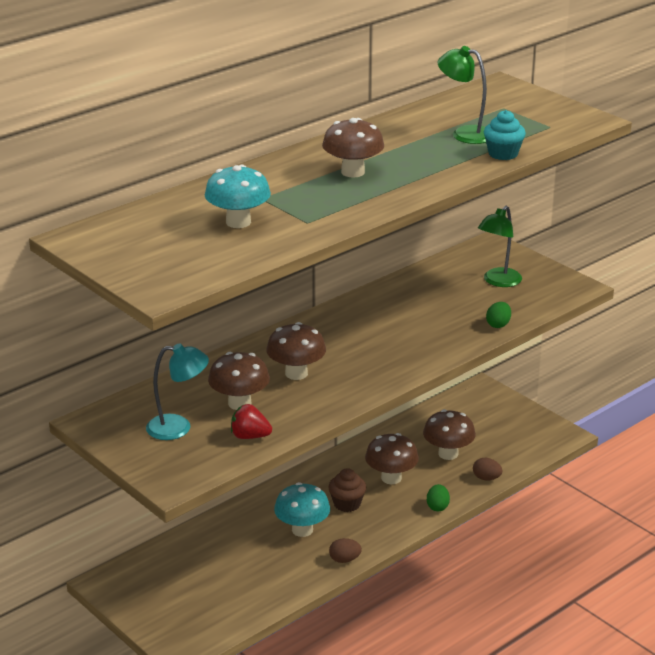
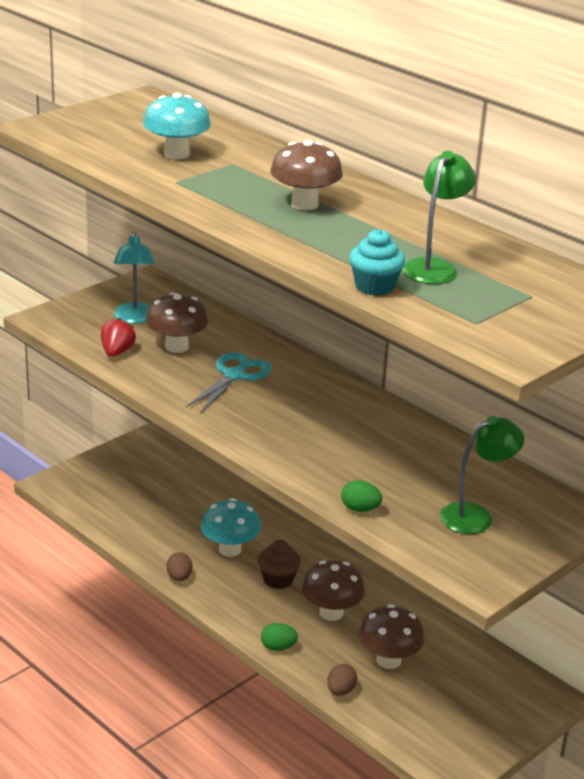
camera: 85 degrees right, 0 degrees up
(296, 373) = (234, 376): brown mushroom -> turquoise scissors
(498, 281) = (476, 516): green lamp -> green lamp turned 120 degrees clockwise

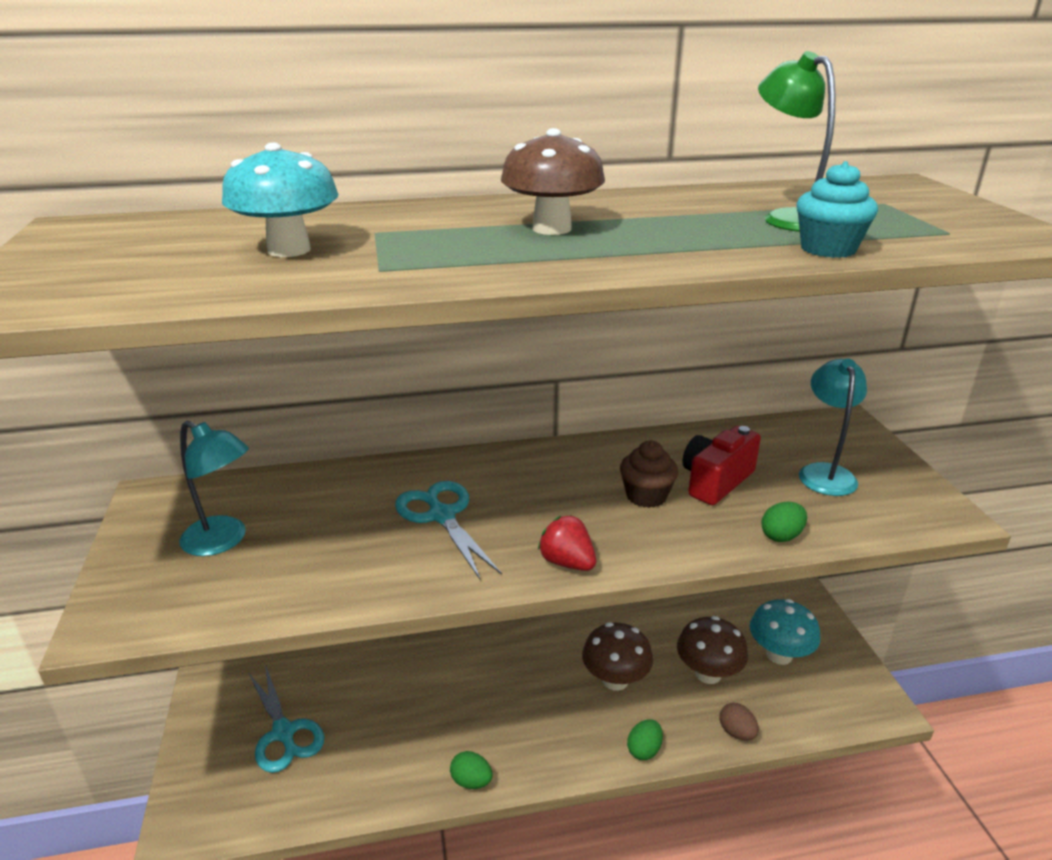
camera: 55 degrees left, 0 degrees up
(117, 352) = (283, 589): red strawberry -> red strawberry (567, 562)
(143, 486) = (284, 732): none -> turquoise scissors
(176, 347) = (330, 533): brown mushroom -> none
(179, 577) = (471, 781): brown egg -> green egg
(230, 549) = (459, 710): turquoise mushroom -> turquoise mushroom (779, 654)
(278, 580) = (537, 695): brown cupcake -> brown cupcake (646, 496)
(401, 468) = (716, 481): none -> red camera
(476, 516) = (825, 473): green lamp -> turquoise lamp

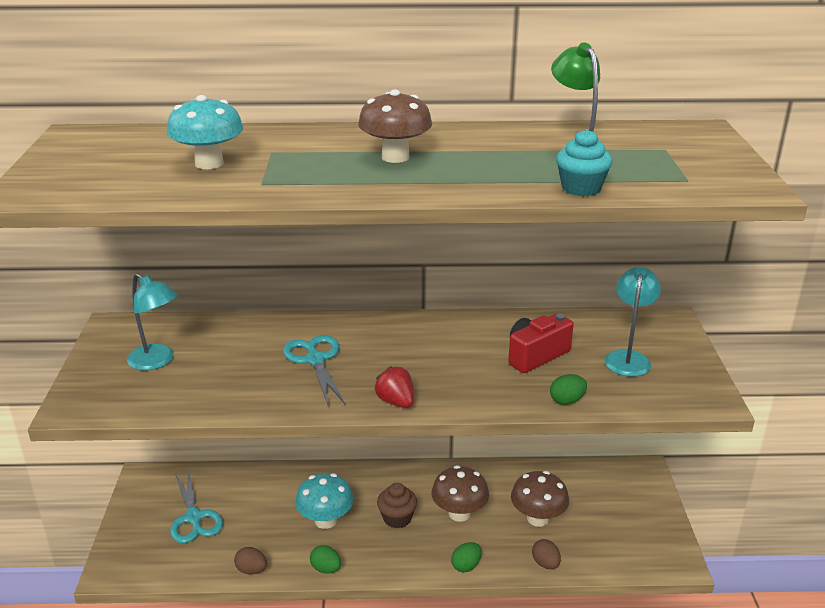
camera: 10 degrees right, 0 degrees up
(374, 798) = (251, 570): none -> brown egg
(646, 496) = (475, 361): brown cupcake -> brown cupcake (397, 518)
(779, 654) = (603, 512): turquoise mushroom -> turquoise mushroom (325, 520)

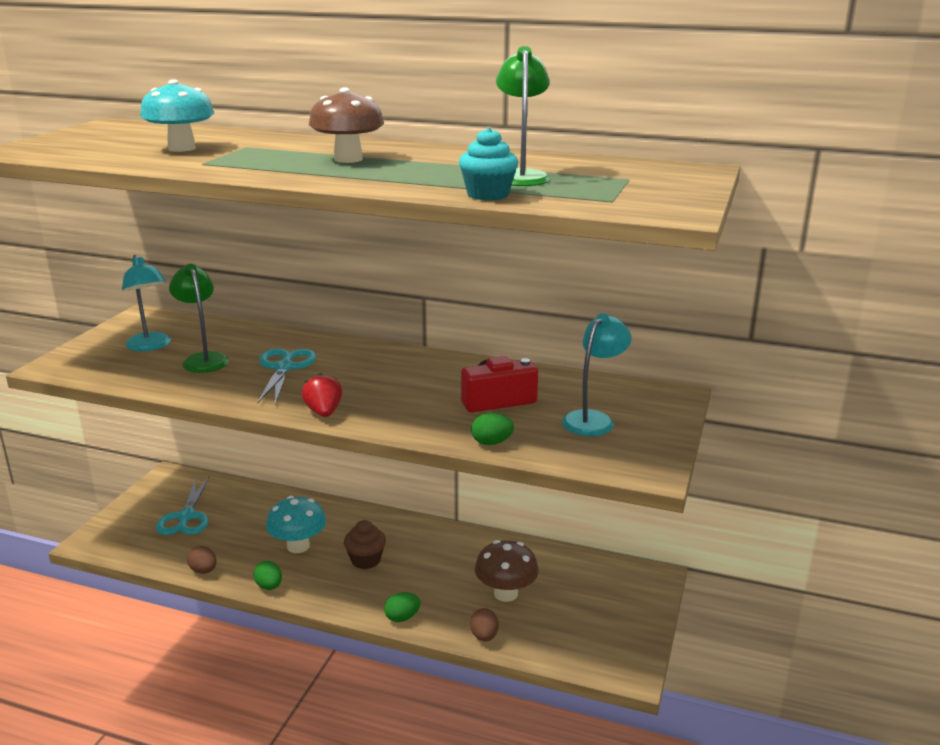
camera: 20 degrees right, 5 degrees down
(226, 366) = (203, 359): none -> green lamp
(459, 513) = (429, 570): brown mushroom -> none

